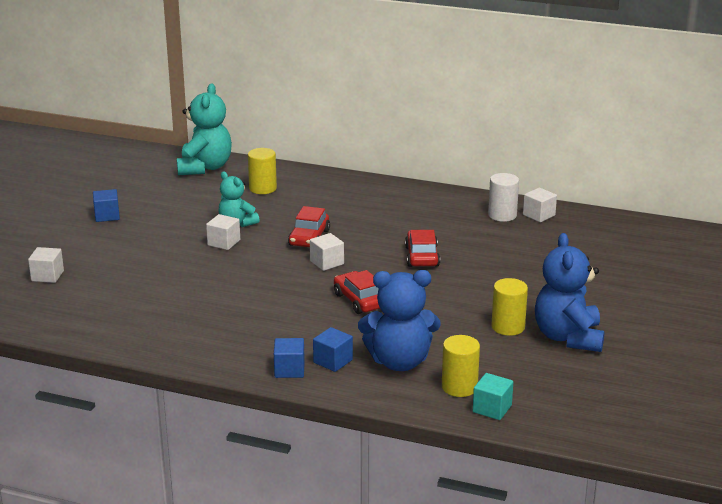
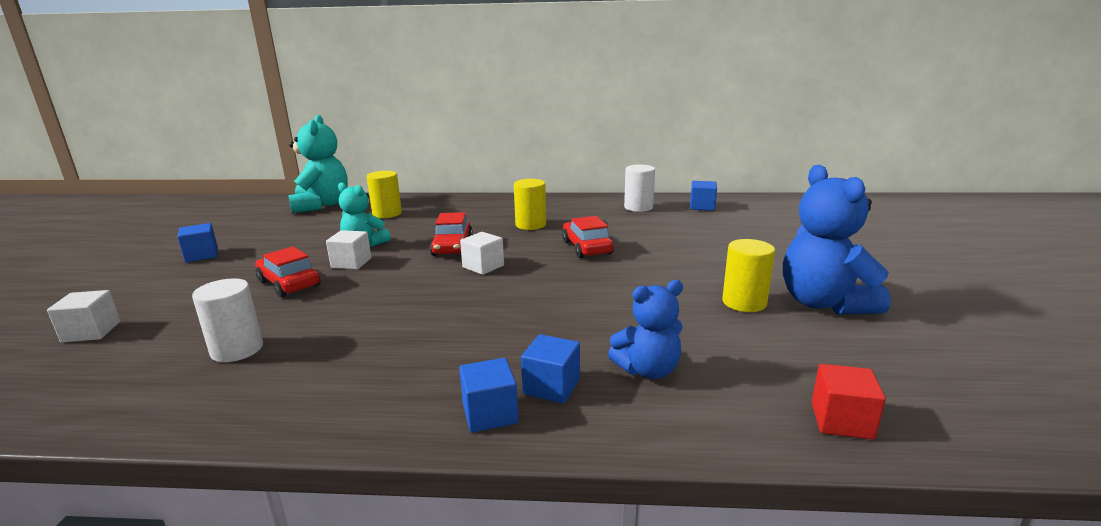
camera: 15 degrees left, 5 degrees down
(143, 304) = (237, 349): none -> white cylinder
(360, 300) = (544, 300): red car -> red car (289, 283)
(399, 362) = (648, 370): blue teddy bear -> blue teddy bear, size x0.61
(459, 387) = (762, 393): yellow cylinder -> yellow cylinder (530, 225)
(492, 408) = (841, 421): turquoise cube -> red cube
(539, 215) = (671, 204): white cube -> none
(565, 223) = (702, 206): none -> blue cube

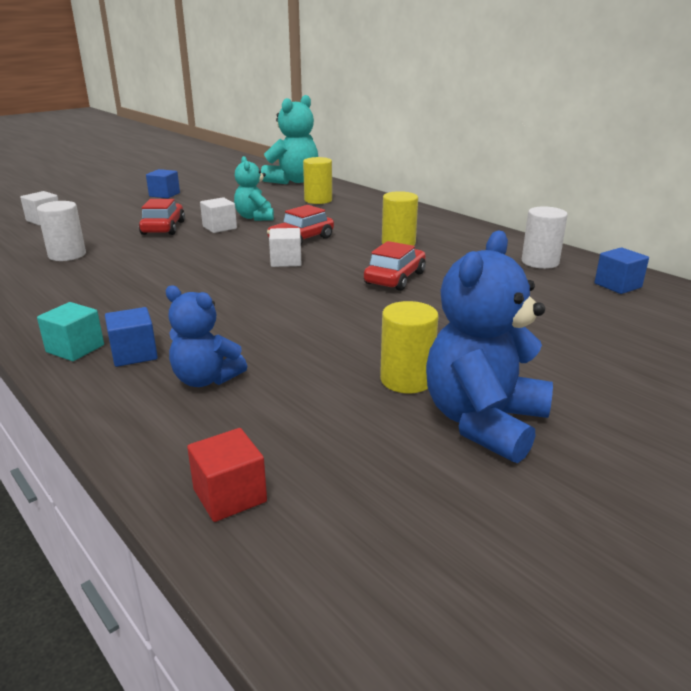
camera: 45 degrees right, 5 degrees up
(490, 413) = (75, 348): blue cube -> turquoise cube

